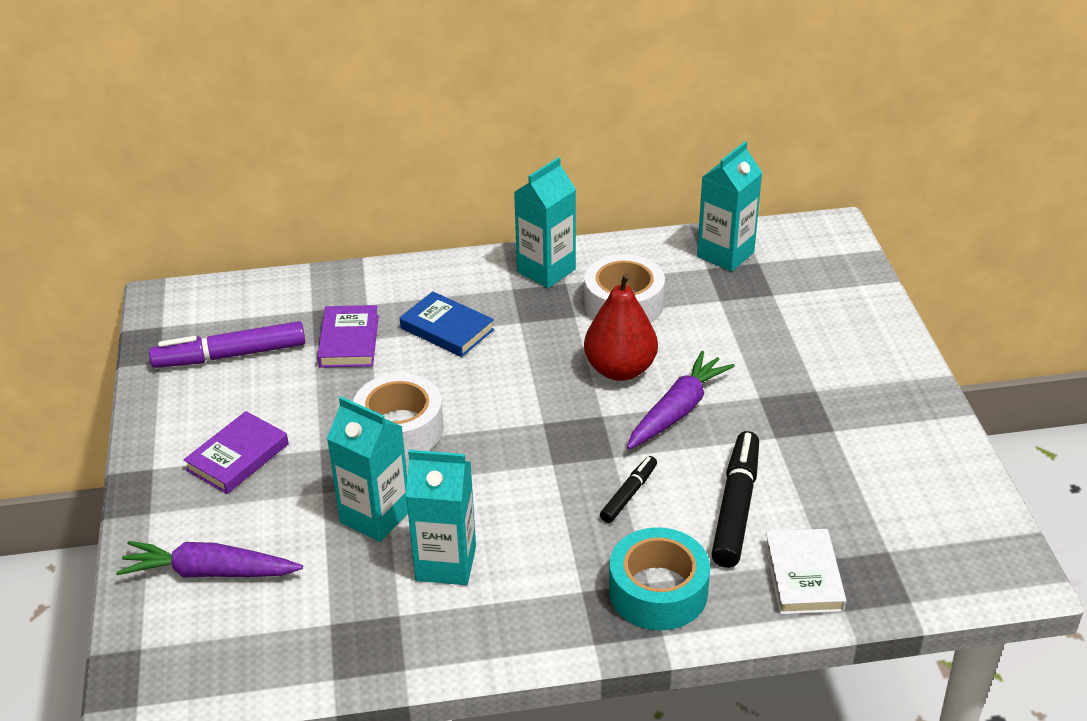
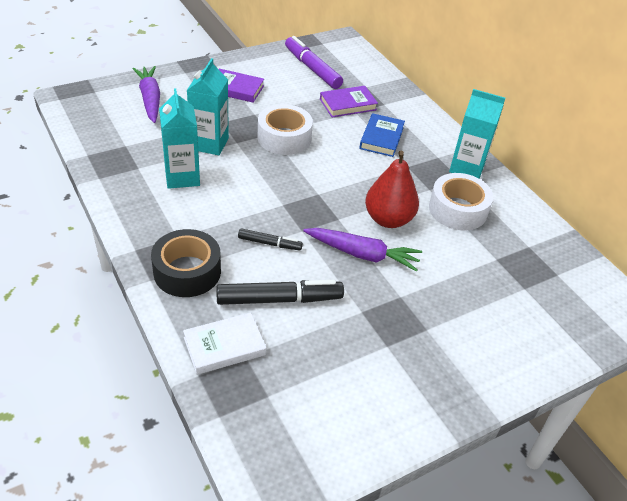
camera: 65 degrees right, 5 degrees up
(658, 591) = (187, 271): turquoise tape -> black tape
(725, 254) = (552, 254): turquoise carton -> none

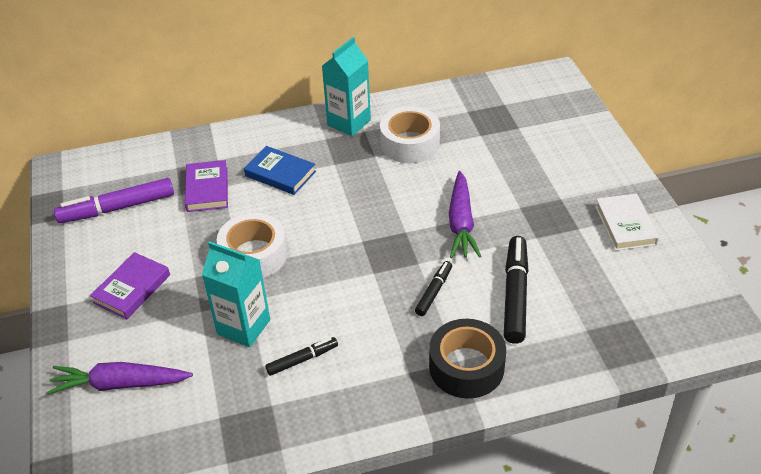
camera: 70 degrees left, 0 degrees up
(182, 177) = (302, 360): turquoise carton -> black marker
(224, 346) = (573, 344): white book -> white book (625, 225)
(362, 254) = (461, 223): purple carrot -> purple carrot turned 150 degrees clockwise
(388, 219) = (414, 194): red pear -> none

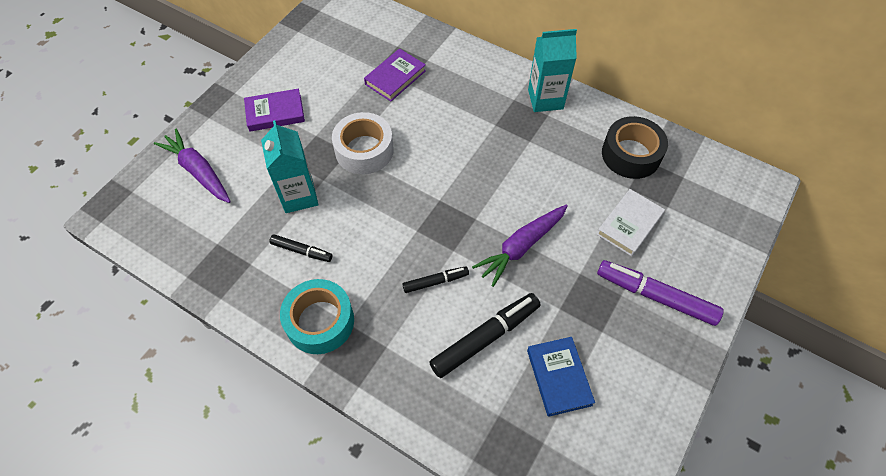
camera: 45 degrees right, 15 degrees up
(117, 208) = (332, 48): purple marker -> purple marker (655, 296)
(280, 174) = (452, 103): blue book -> blue book (559, 377)
(386, 390) = (320, 321): none -> turquoise tape
(410, 143) = (567, 151): white tape -> none
(466, 367) = (385, 357): black tape -> black tape (631, 154)
(625, 225) = (642, 364): white book -> white book (629, 224)

